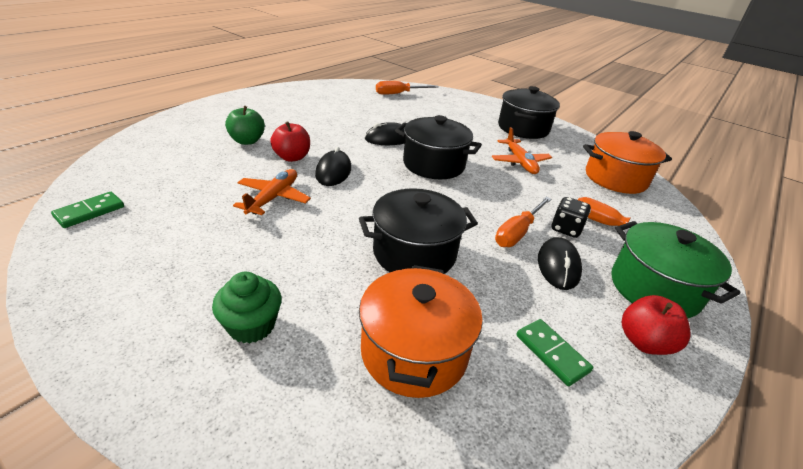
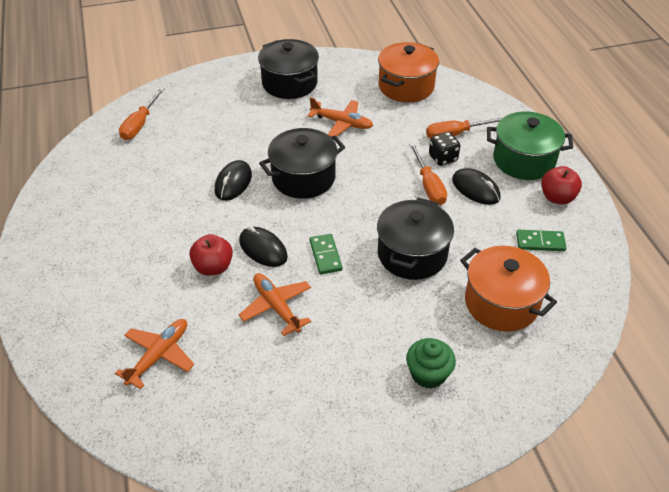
camera: 50 degrees left, 10 degrees up
(90, 212) = (203, 444): green domino -> green domino (325, 255)
(180, 164) = (159, 356): none -> orange plane
(247, 141) = (150, 289): green apple -> none

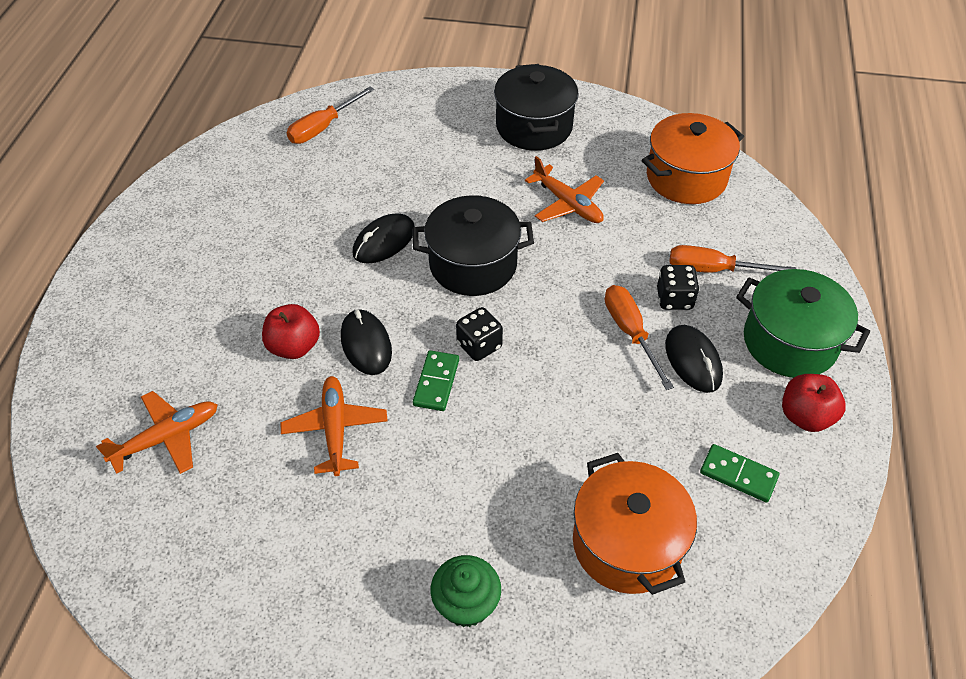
camera: 25 degrees right, 5 degrees up
(339, 224) = (479, 345): none -> black dice
(412, 254) = (548, 424): black pot -> none
(428, 185) = (630, 332): orange screwdriver -> orange screwdriver turned 150 degrees clockwise

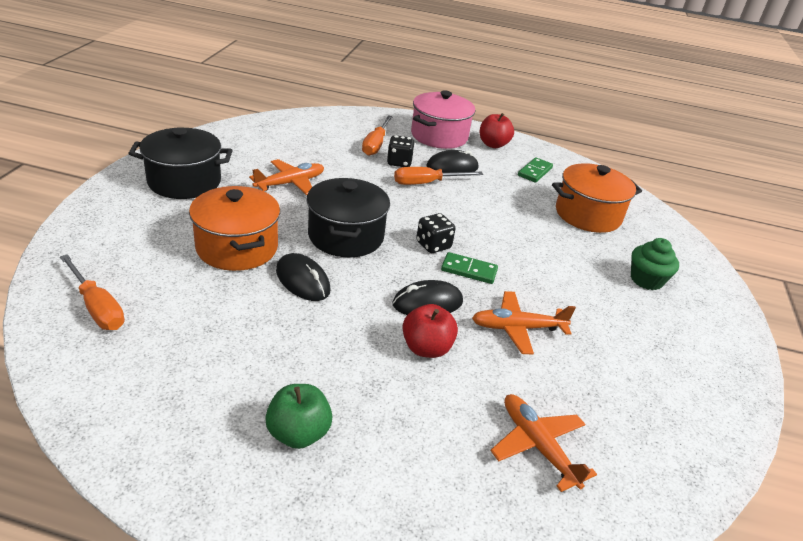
camera: 90 degrees left, 15 degrees down
(187, 268) = (298, 433): none -> green apple
(686, 178) = (282, 134): orange pot -> orange pot (237, 248)
(789, 342) = (439, 136): green pot -> pink pot

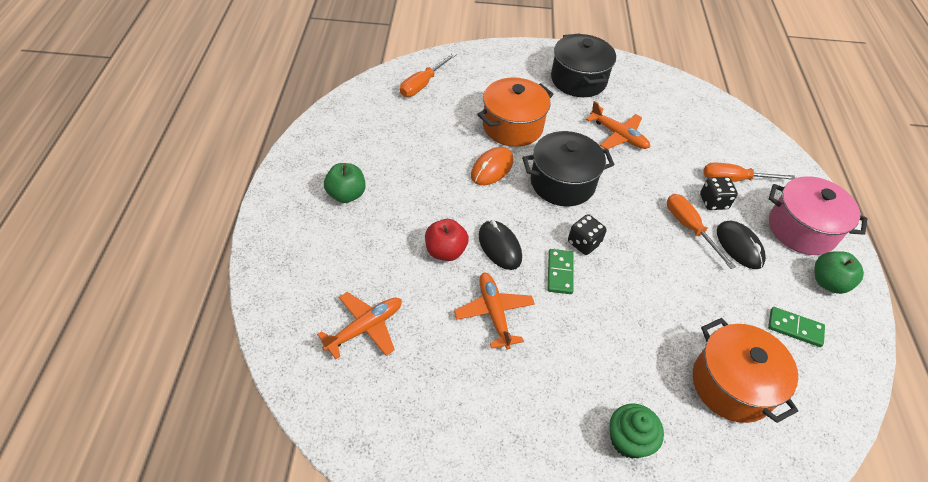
camera: 80 degrees right, 15 degrees up
(303, 281) = (492, 168): black mouse -> orange mouse
(493, 144) = (828, 282): red apple -> green apple

